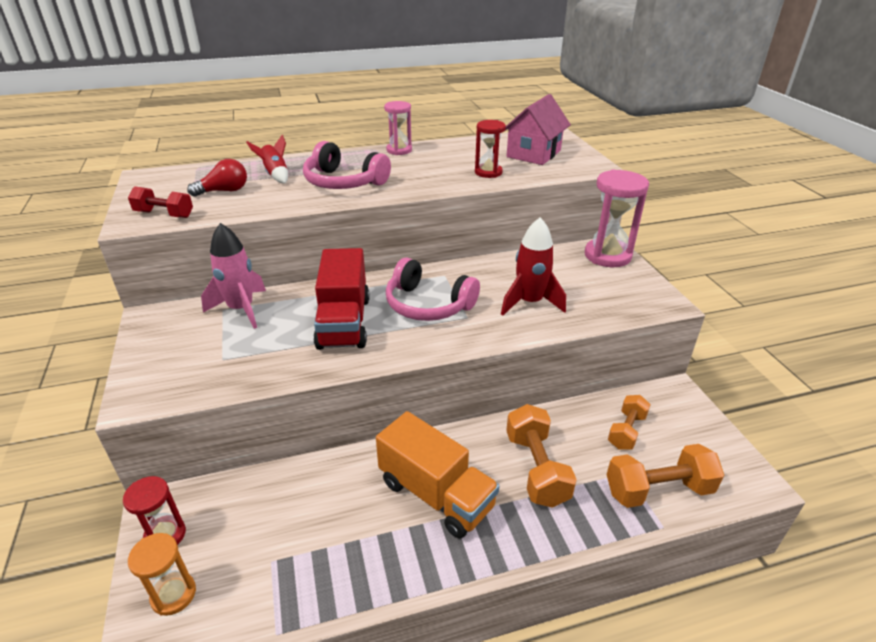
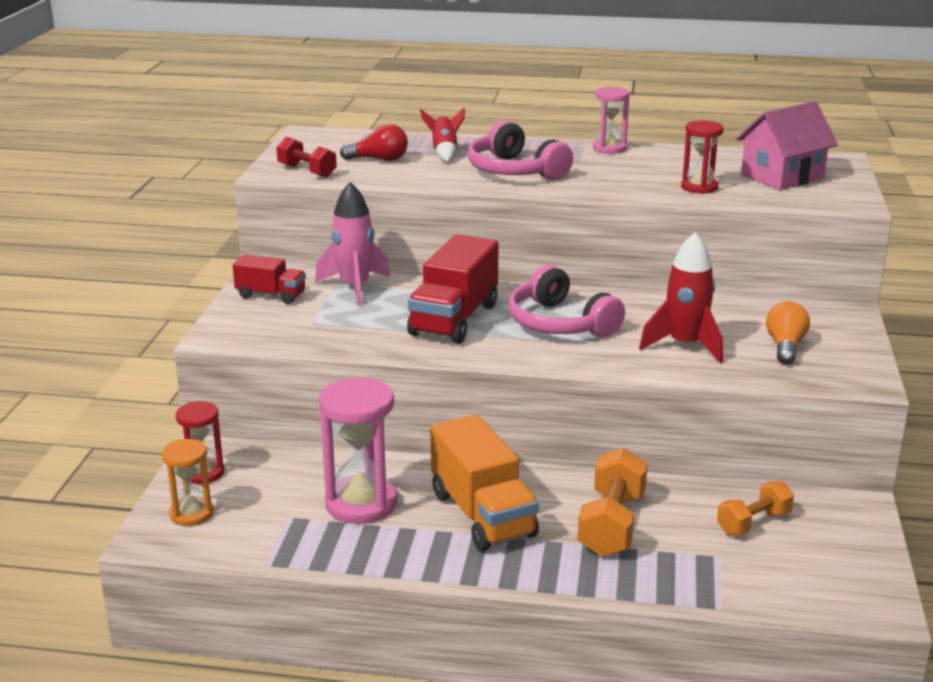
camera: 25 degrees right, 10 degrees down
(168, 337) = (271, 295): none -> red truck
(593, 285) = (785, 346): none -> orange light bulb
(607, 255) = (837, 322): pink hourglass -> pink hourglass (361, 504)
(658, 490) = (744, 580): orange dumbbell -> none

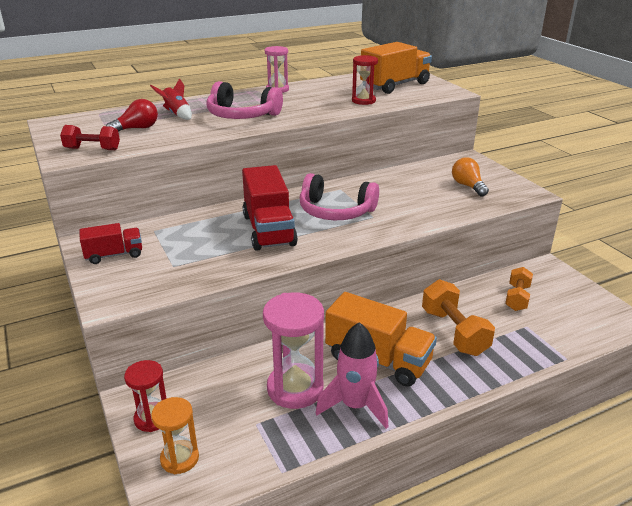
camera: 35 degrees left, 5 degrees up
(354, 287) = (171, 229): pink rocket -> pink rocket (355, 406)
(685, 345) = (420, 202): red rocket -> none
(782, 177) = (395, 85): pink house -> orange truck

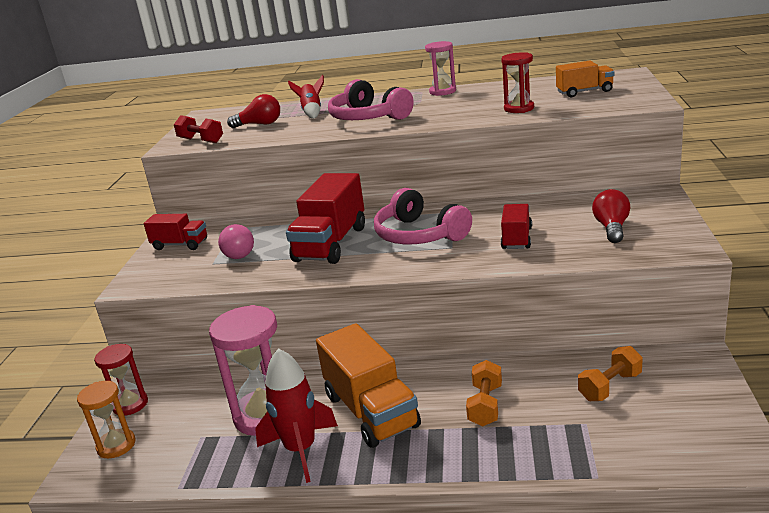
camera: 35 degrees right, 5 degrees down
(190, 251) = (240, 252): none -> pink light bulb
(355, 406) = (301, 450): pink rocket -> red rocket
(395, 85) = (584, 92): orange truck -> orange truck, size x0.57
(413, 203) = (517, 238): none -> red truck
(454, 332) = (485, 405): orange dumbbell -> orange dumbbell, size x0.64
(468, 186) = (611, 228): orange light bulb -> red light bulb

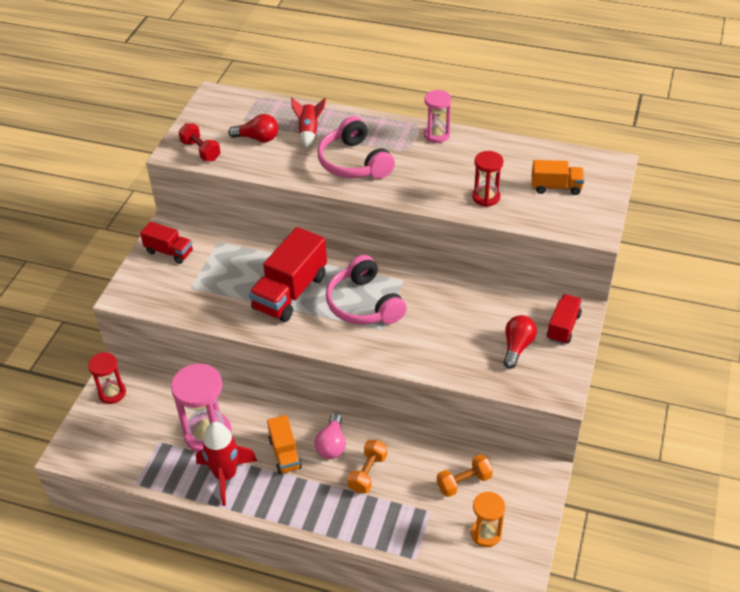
camera: 10 degrees right, 20 degrees up
(116, 445) = (98, 432): orange hourglass -> orange hourglass (485, 534)
(240, 252) = (215, 280): pink light bulb -> pink light bulb (332, 445)
(371, 411) = (285, 453): orange truck -> orange truck, size x0.57
(517, 238) = (437, 335): red truck -> red truck (563, 327)

